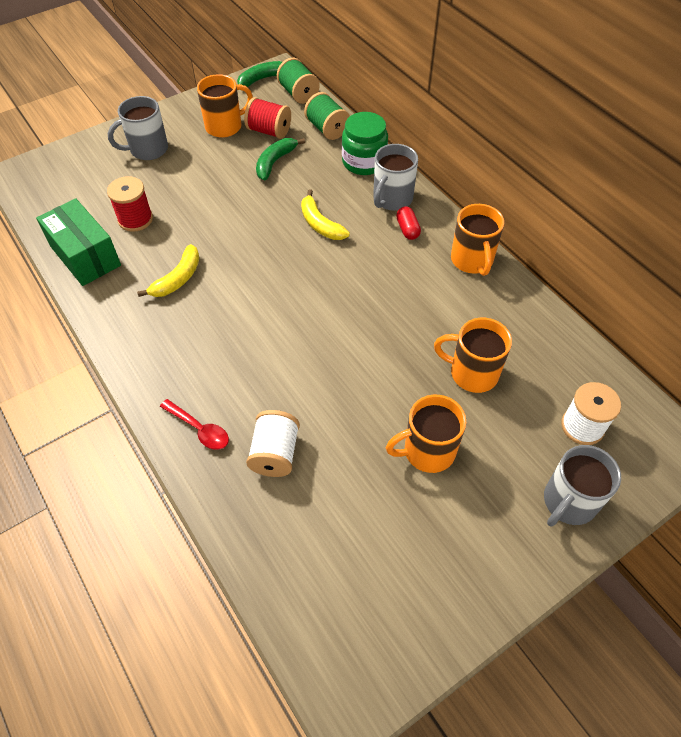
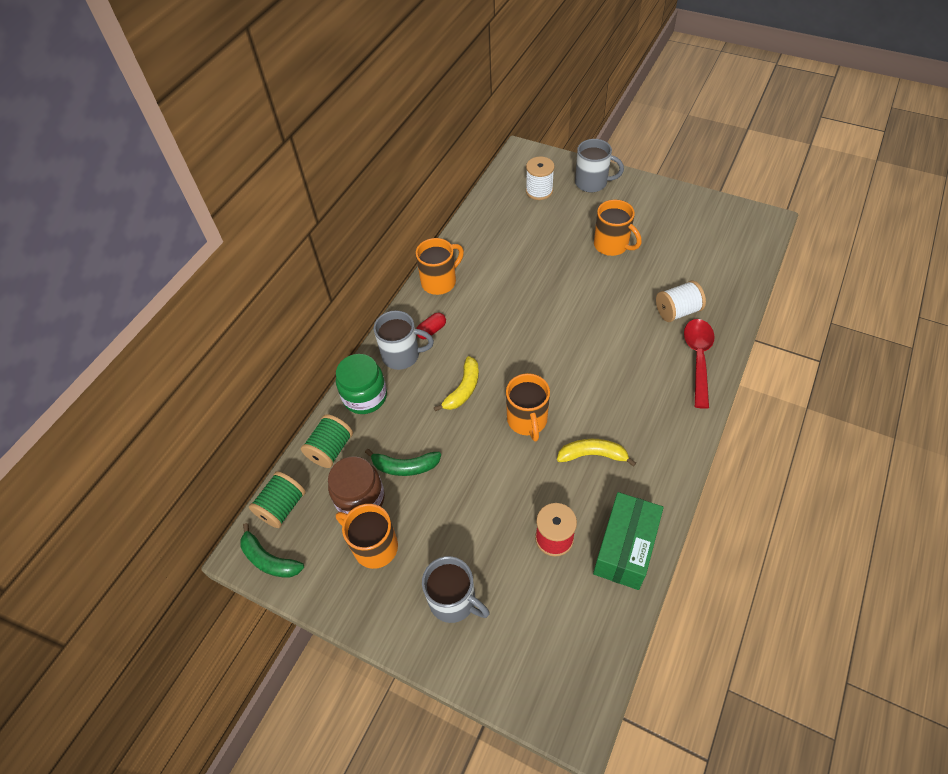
camera: 115 degrees left, 0 degrees up
(199, 429) = (698, 358): red spoon -> red spoon, size x1.57
(269, 131) = (360, 499): red spool -> brown jar
(472, 373) = (540, 247): orange mug -> orange mug (527, 420)

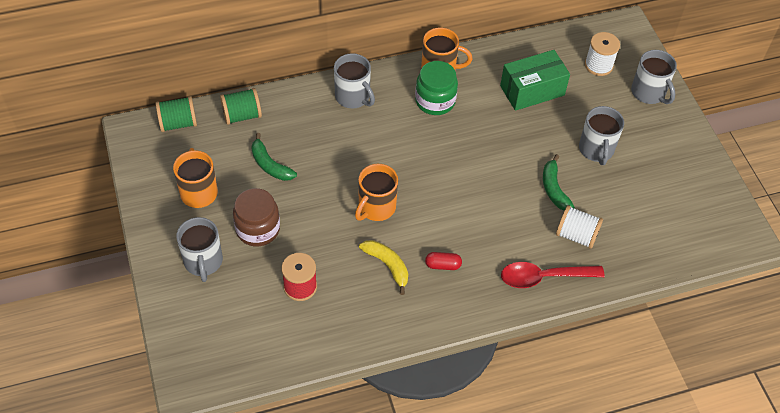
camera: 40 degrees right, 0 degrees up
(269, 559) = (139, 145): green banana -> green banana (554, 189)
(360, 499) = (223, 159): brown jar -> brown jar (258, 229)
(365, 396) = (299, 102): green jar -> green jar (435, 101)
(431, 330) = (391, 98): red capsule -> red capsule (443, 265)
(463, 389) = (362, 152): yellow banana -> none
(612, 245) = (596, 150): orange mug -> grey mug
(625, 548) = (332, 333): green box -> green box (532, 90)
(698, 358) = (544, 277): red spoon -> red spoon turned 150 degrees counterclockwise

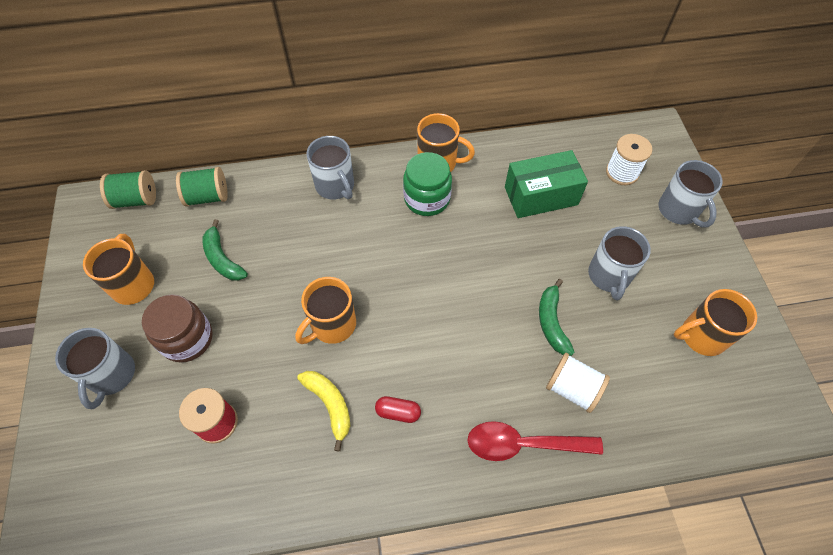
camera: 10 degrees right, 5 degrees up
(673, 188) = (701, 336): none -> orange mug

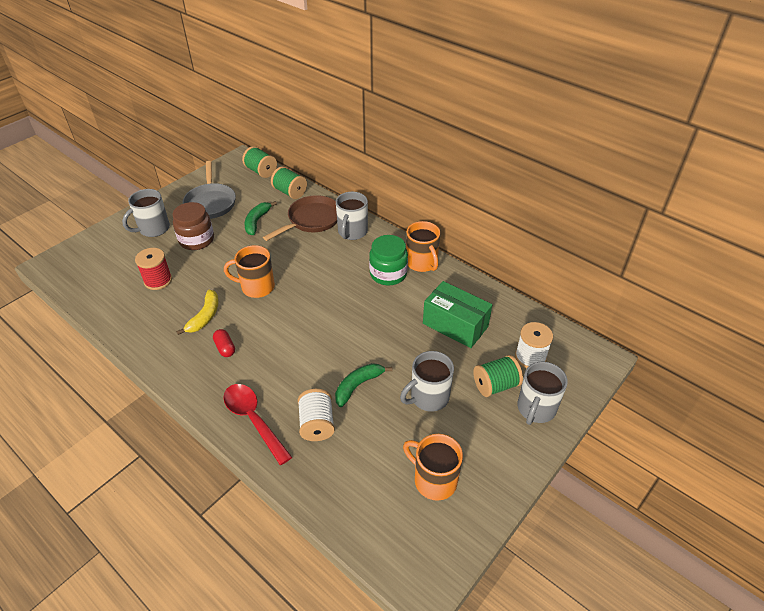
camera: 50 degrees right, 15 degrees down
(133, 284) = (210, 203): orange mug -> grey pan
(277, 207) = (311, 220): none -> brown pan
(633, 218) = (495, 385): none -> green spool

